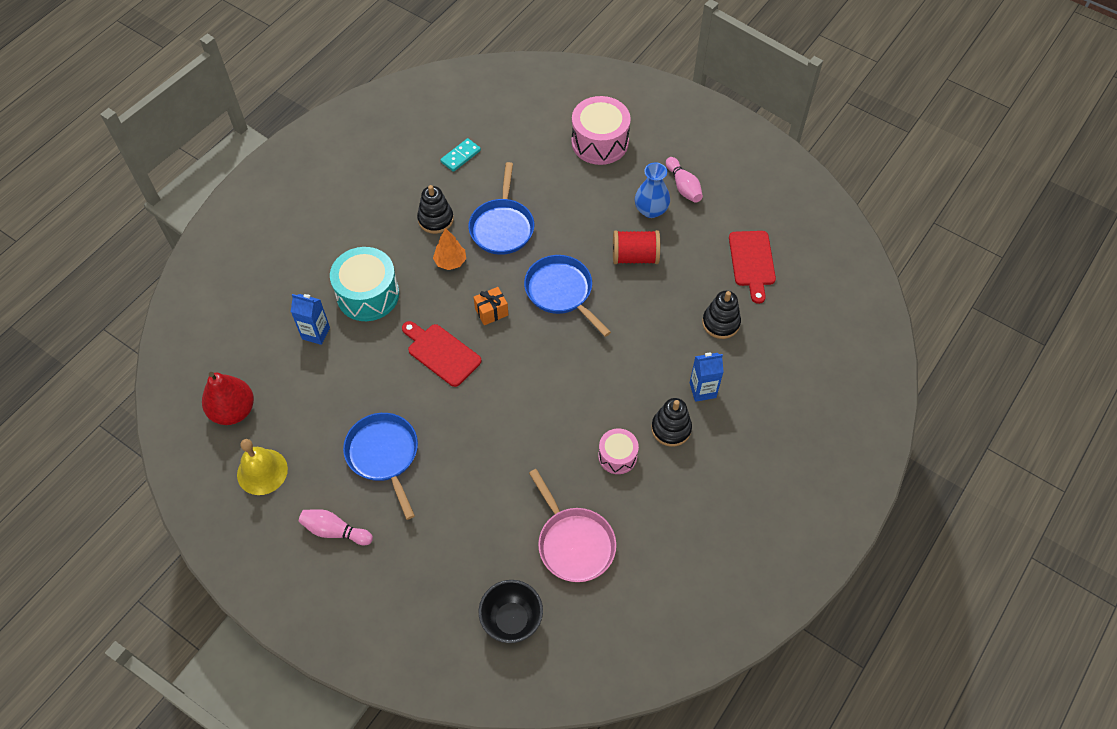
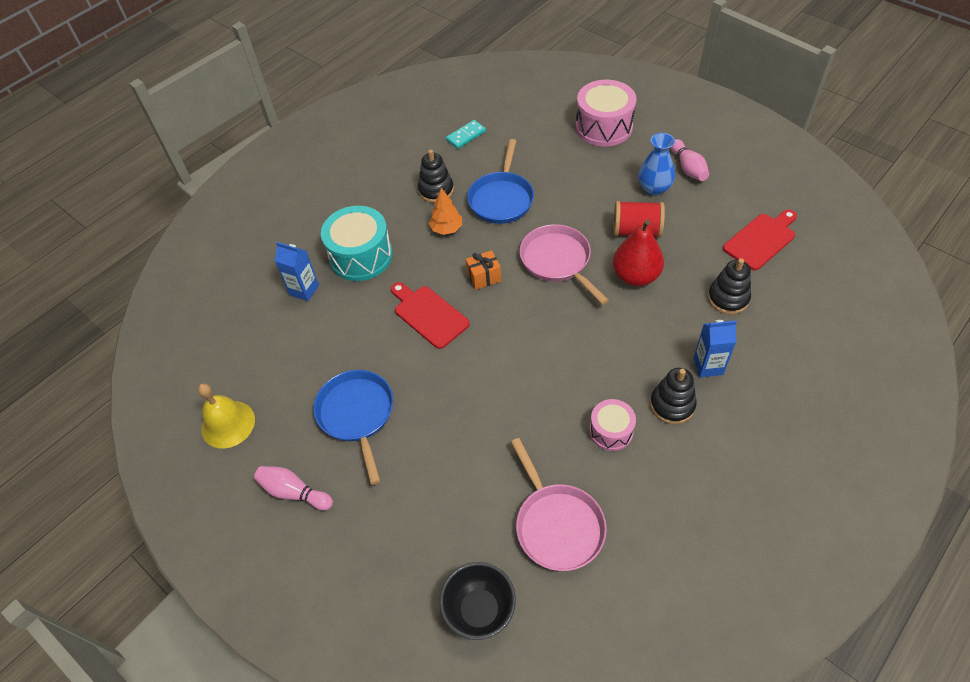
camera: 10 degrees right, 5 degrees down
(233, 411) = (210, 361): red pear -> red pear (635, 276)
(561, 292) = (558, 261): blue pan -> pink pan
(752, 262) = (761, 240): red cutting board -> red cutting board turned 135 degrees counterclockwise

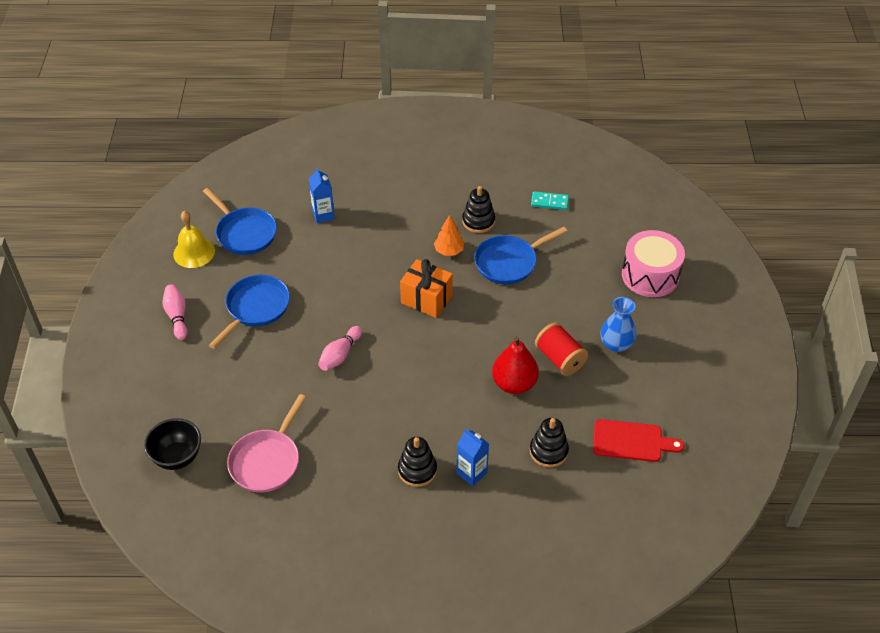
camera: 45 degrees right, 5 degrees down
(253, 365) = (244, 233): none -> blue pan
(361, 256) = (379, 223): turquoise drum -> none
(429, 315) = (365, 291): red cutting board -> none
(484, 277) = (426, 299): orange gift -> orange gift, size x1.63
(558, 261) = (482, 330): pink pan -> none
(611, 431) = (363, 448): pink drum -> none
(688, 168) = (662, 353): pink bowling pin -> pink bowling pin (340, 355)

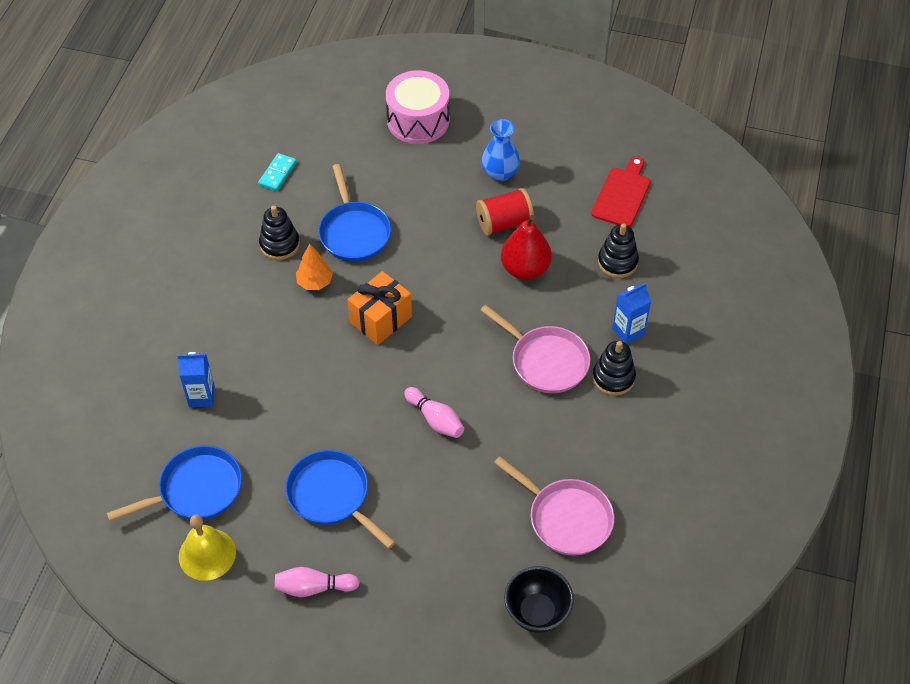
camera: 75 degrees left, 5 degrees up
(420, 417) = (546, 361): none -> pink pan

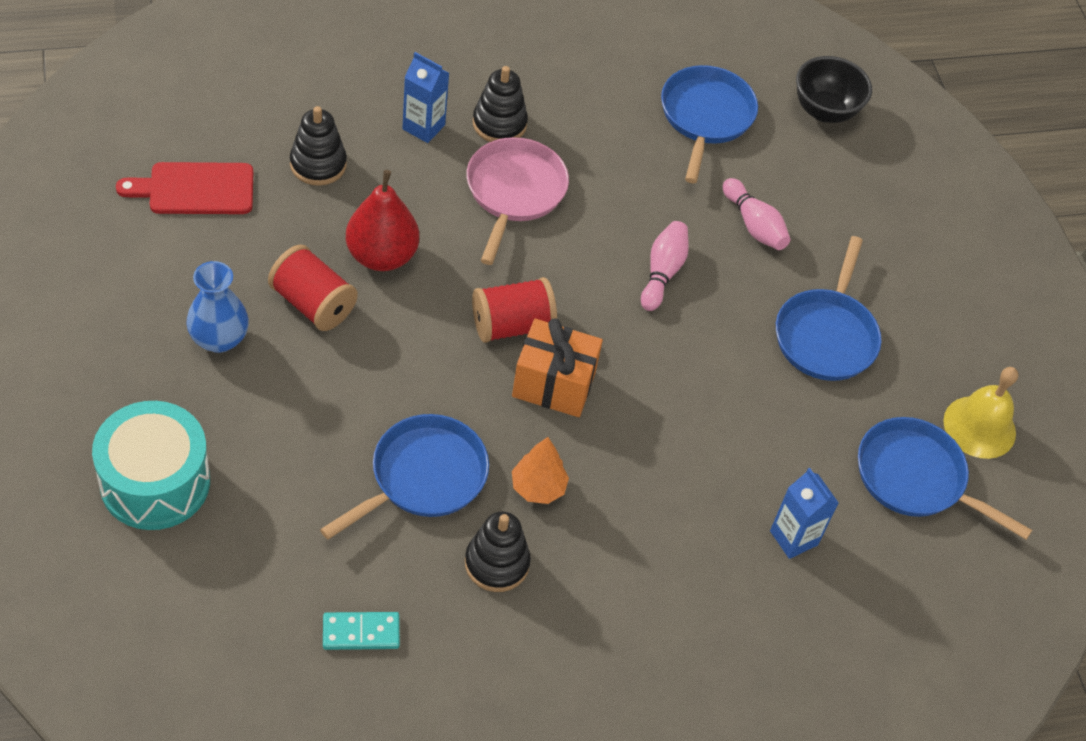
camera: 125 degrees left, 0 degrees up
(314, 587) = (939, 307): pink bowling pin -> pink bowling pin (754, 225)
(418, 120) = (155, 482): pink drum -> turquoise drum
(436, 316) = (512, 325): none -> red spool
(566, 518) = (705, 117): pink pan -> blue pan

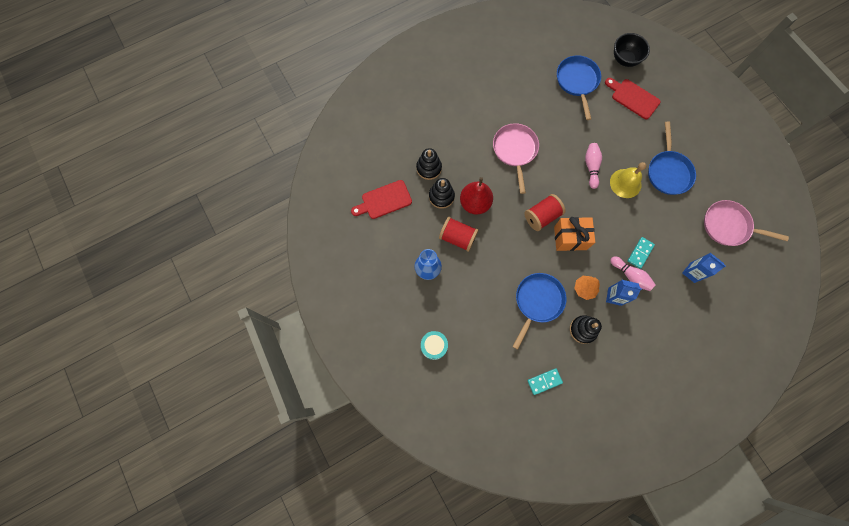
camera: 10 degrees left, 20 degrees up
(155, 482) = (434, 346): turquoise drum -> turquoise drum, size x0.57
(423, 127) = (464, 132): blue carton -> blue carton (614, 296)
(499, 124) = (494, 118): black stacking toy -> black stacking toy (441, 196)
(694, 463) = (640, 253): none -> turquoise domino
(754, 225) = (618, 129): pink bowling pin -> pink bowling pin (630, 276)
(811, 181) = (633, 98): none -> red cutting board
(916, 478) = (728, 226): blue pan -> pink pan
(979, 427) = (744, 192): yellow bell -> yellow bell (625, 183)

